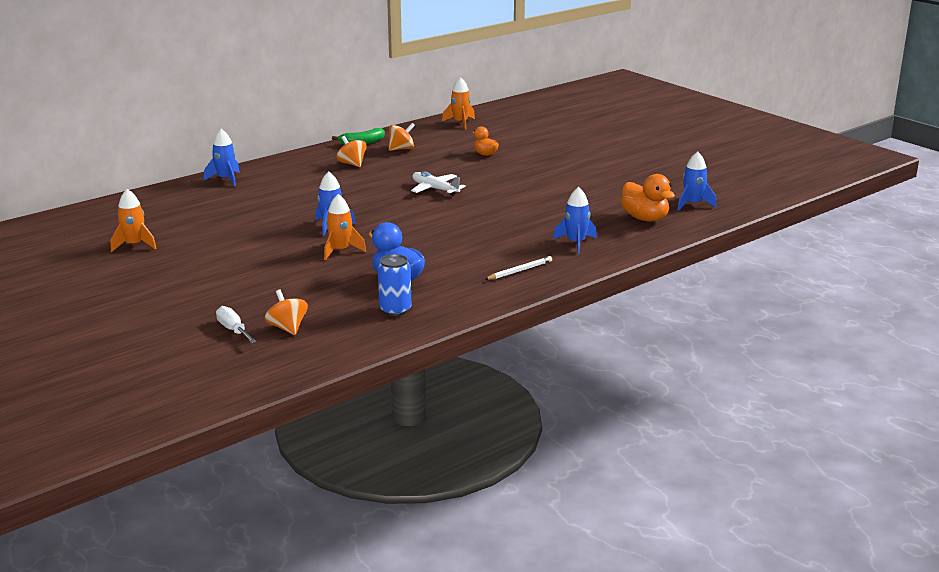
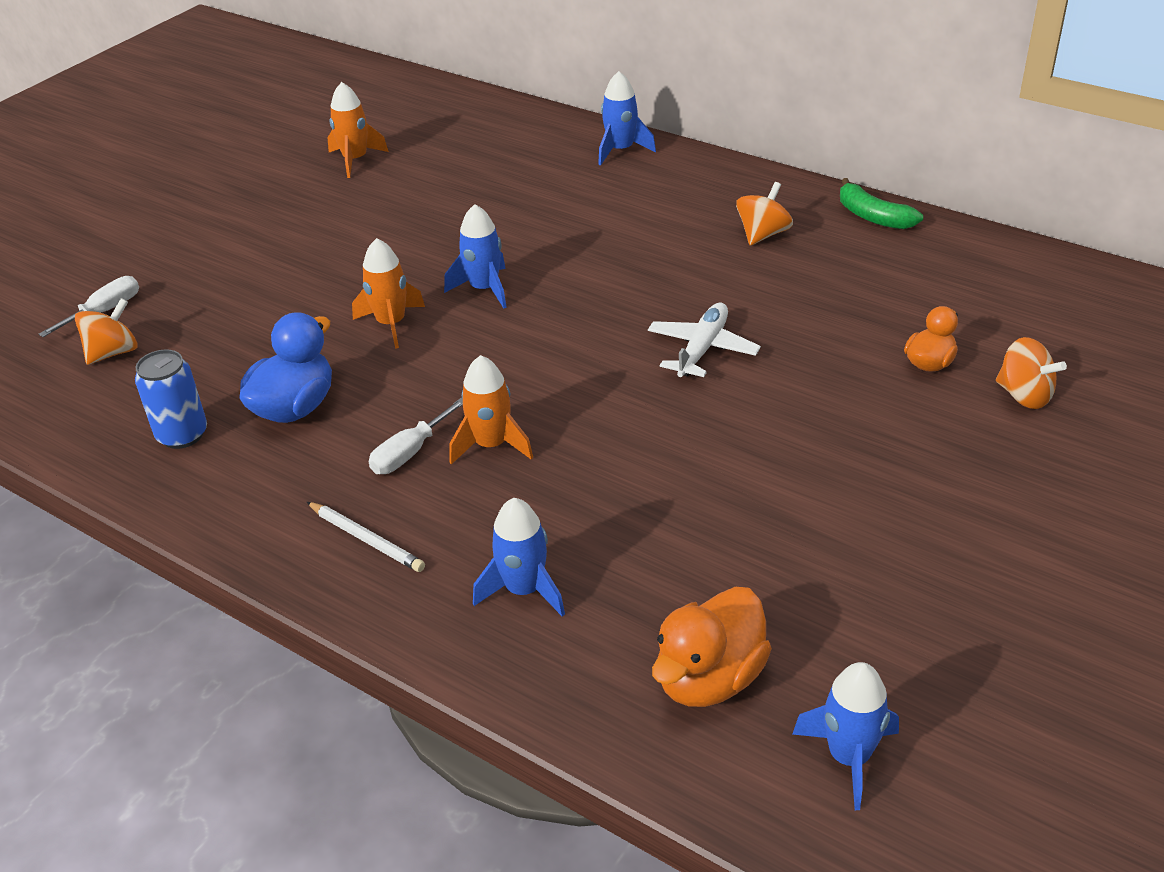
camera: 75 degrees right, 15 degrees up
(401, 149) = (876, 263): orange spinning top -> orange spinning top (1024, 395)
(460, 123) = (1082, 291): orange rocket -> orange rocket (491, 445)
(461, 256) = (410, 453): none -> white screwdriver

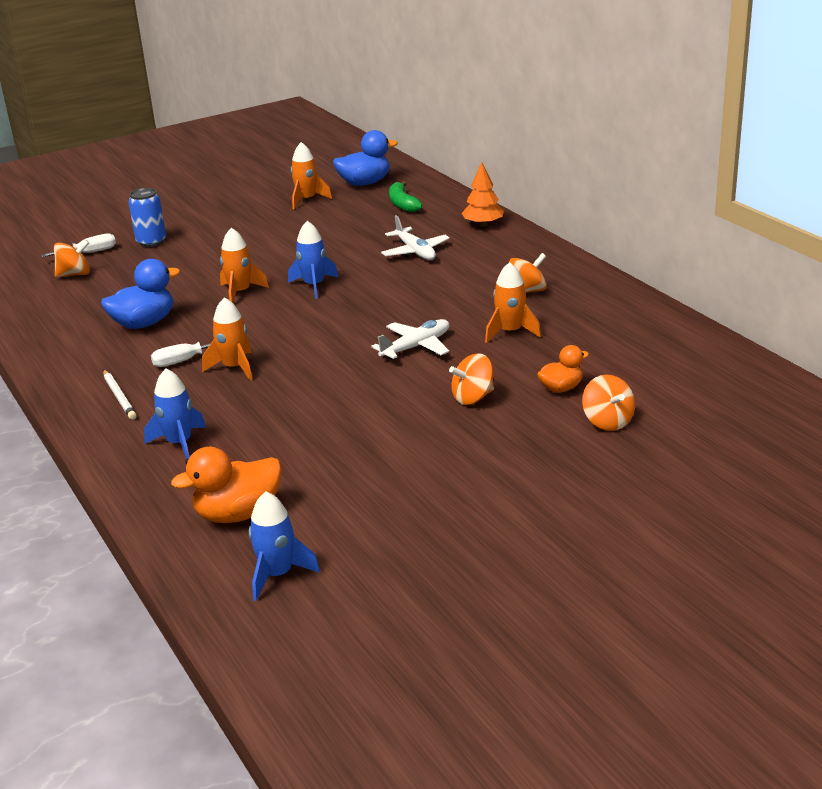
camera: 25 degrees right, 10 degrees down
(182, 435) = (72, 323): blue can -> blue can (151, 242)
(412, 120) = (365, 183): none -> blue duck
(572, 208) = (415, 252): none -> white plane
(621, 150) = (483, 224): blue rocket -> orange tree
(796, 298) = (510, 332): none -> orange rocket
(840, 405) = (473, 397): none -> orange spinning top
(873, 216) = (618, 296): green banana -> green banana (402, 204)

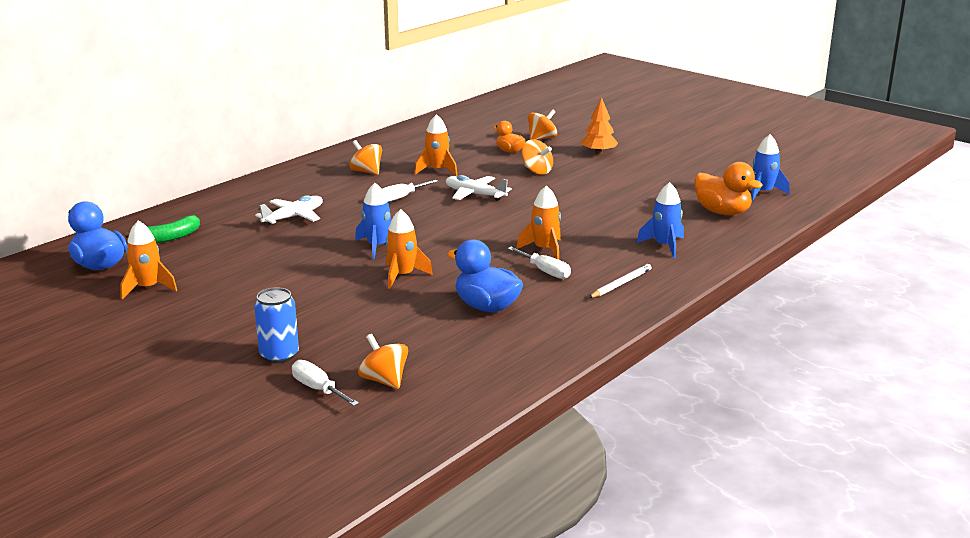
camera: 110 degrees left, 5 degrees down
(433, 304) = (401, 198): none -> white screwdriver
(483, 224) = (227, 199): orange tree -> orange tree (598, 152)

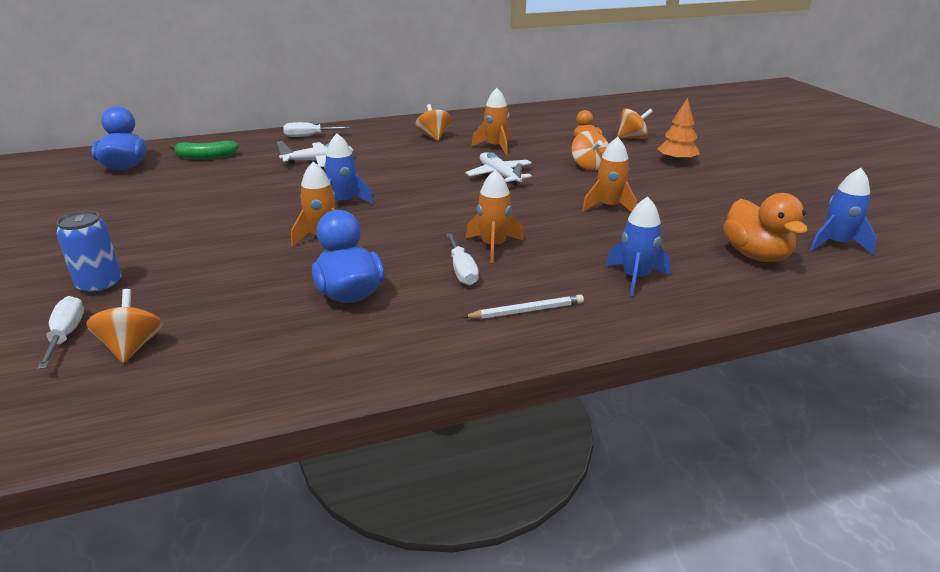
camera: 30 degrees right, 5 degrees up
(148, 288) = (121, 193): orange rocket -> orange rocket (609, 207)
(401, 198) = (429, 164): white screwdriver -> white screwdriver (309, 136)

